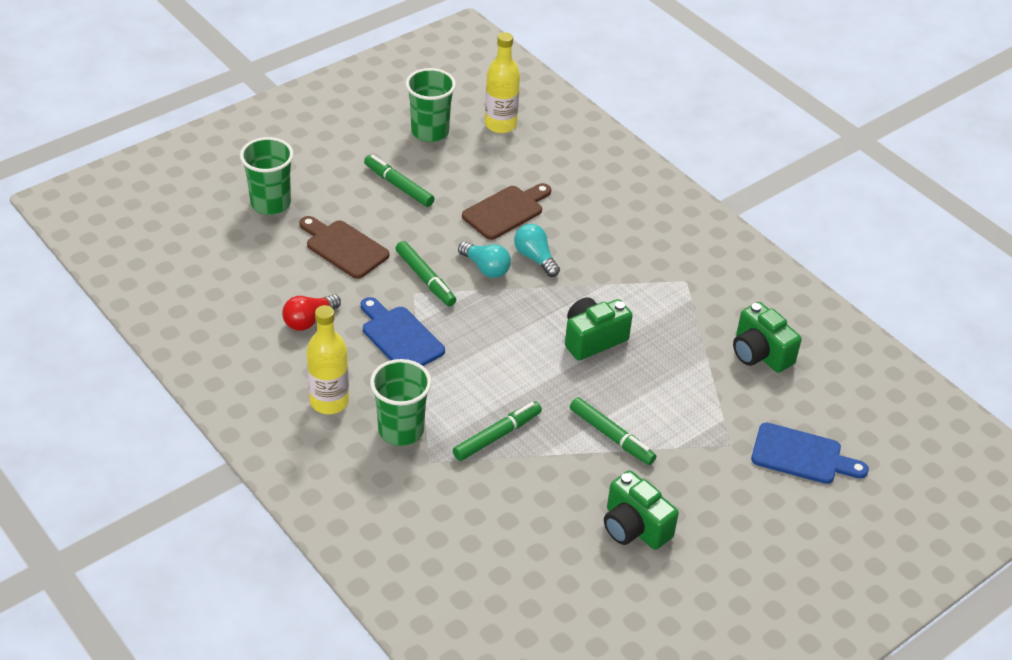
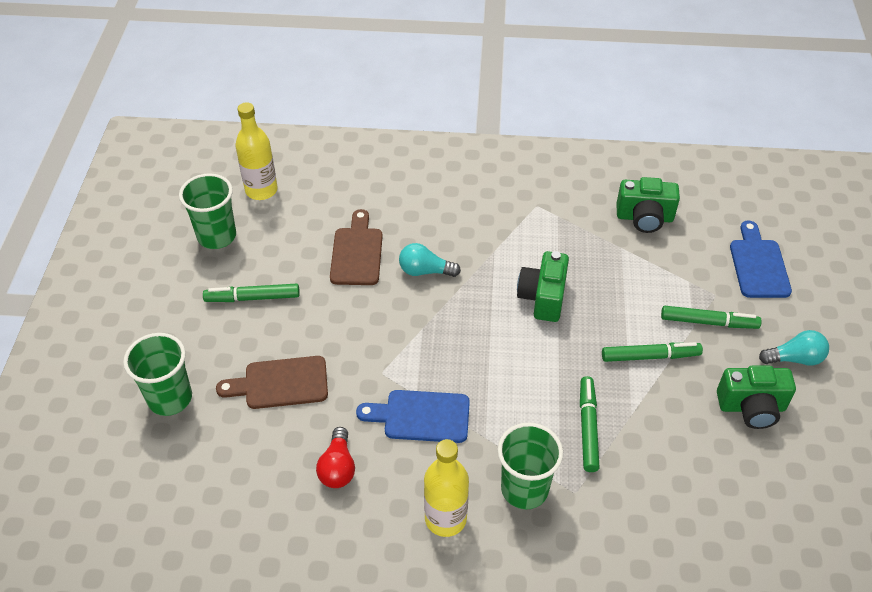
camera: 45 degrees left, 5 degrees up
(425, 279) = (374, 354): green marker -> green marker (708, 322)
(485, 268) = (403, 308): turquoise light bulb -> turquoise light bulb (794, 358)
(802, 455) = (758, 265): blue cutting board -> blue cutting board turned 60 degrees counterclockwise

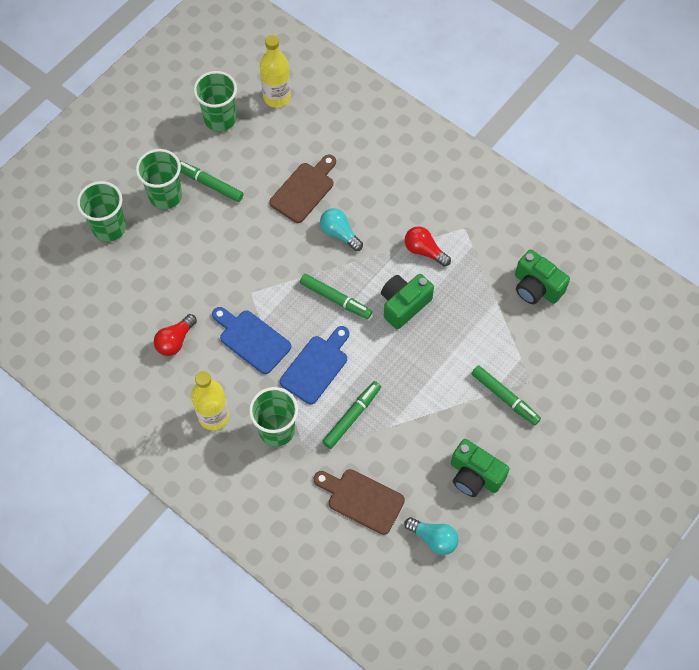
camera: 35 degrees right, 15 degrees up
(212, 334) = (165, 196): none -> green cup
(280, 383) = (182, 260): brown cutting board -> brown cutting board (362, 499)
(519, 242) = (424, 251): none -> red light bulb
(650, 356) = (439, 395): green marker -> green marker (335, 299)
(758, 265) = (586, 378): blue cutting board -> blue cutting board (316, 366)
(794, 358) = (540, 463): turquoise light bulb -> turquoise light bulb (433, 538)

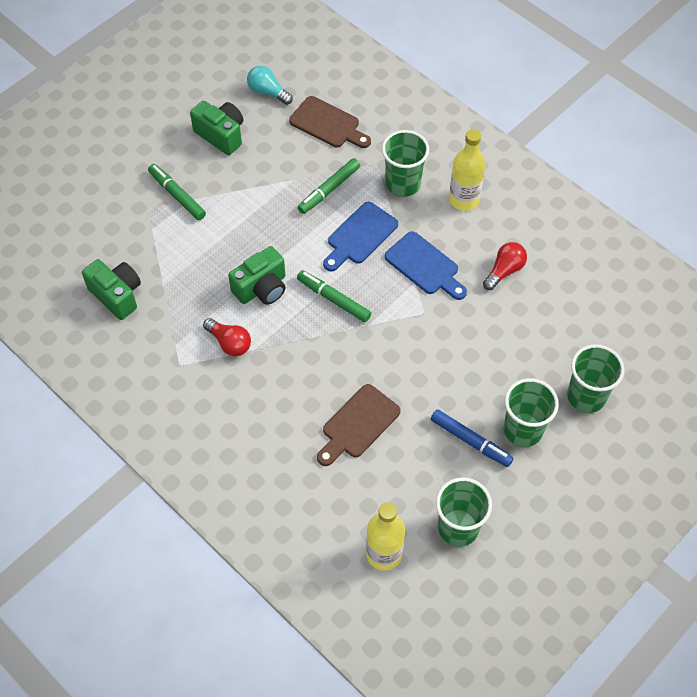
camera: 175 degrees left, 5 degrees down
(209, 184) = (470, 441): green marker -> blue marker
(339, 233) = (322, 369): turquoise light bulb -> none

